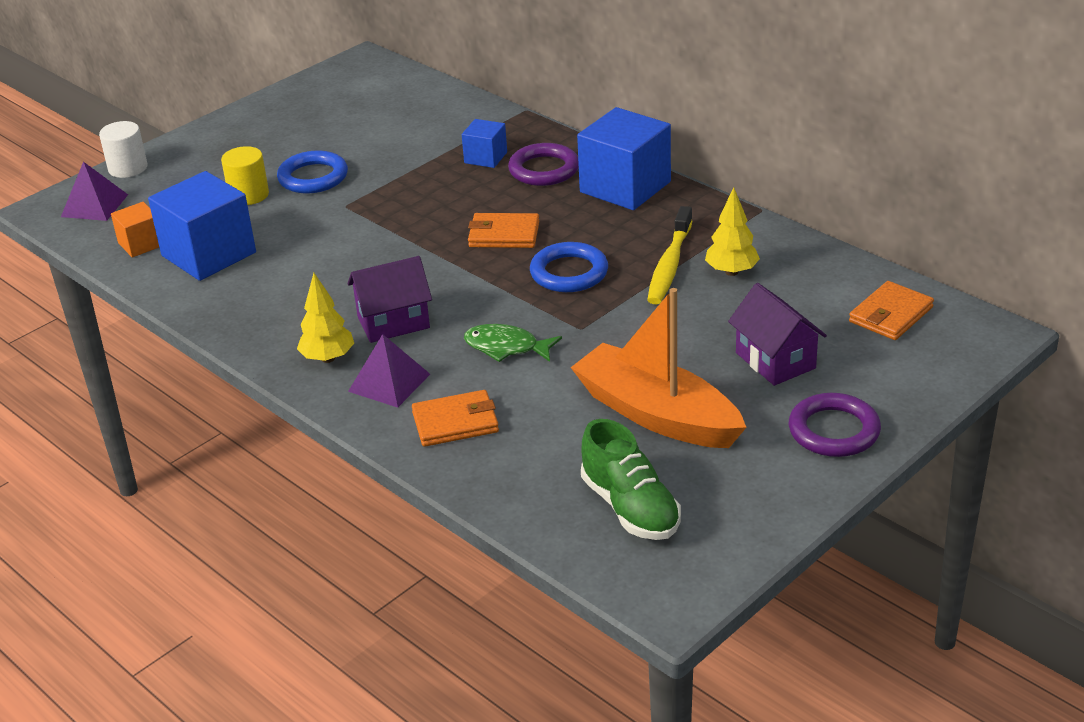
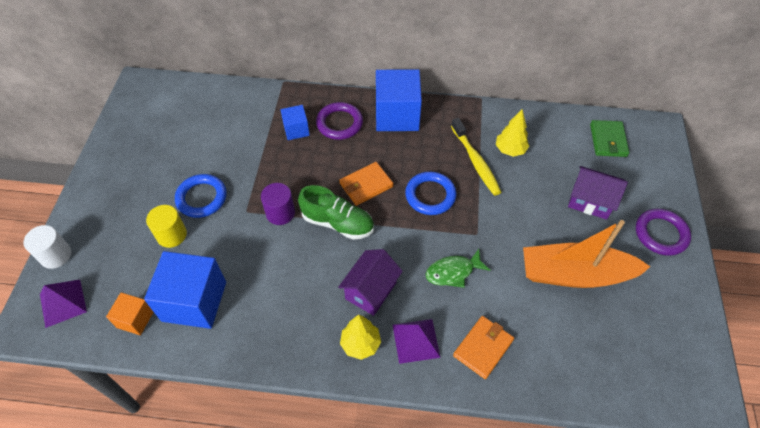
camera: 40 degrees left, 20 degrees up
(378, 221) = (280, 213): none -> purple cylinder
(630, 508) = (629, 351): green shoe -> green shoe (337, 223)
(890, 315) = (608, 140): orange wallet -> green wallet

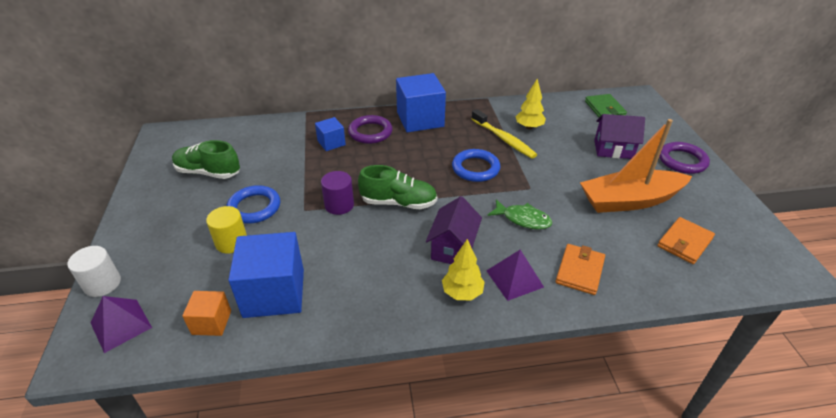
camera: 15 degrees left, 15 degrees down
(170, 144) = (208, 172): none -> green shoe
(366, 185) = (413, 171): orange wallet -> orange wallet (684, 242)
(453, 272) = (523, 219): green fish -> green fish turned 120 degrees counterclockwise

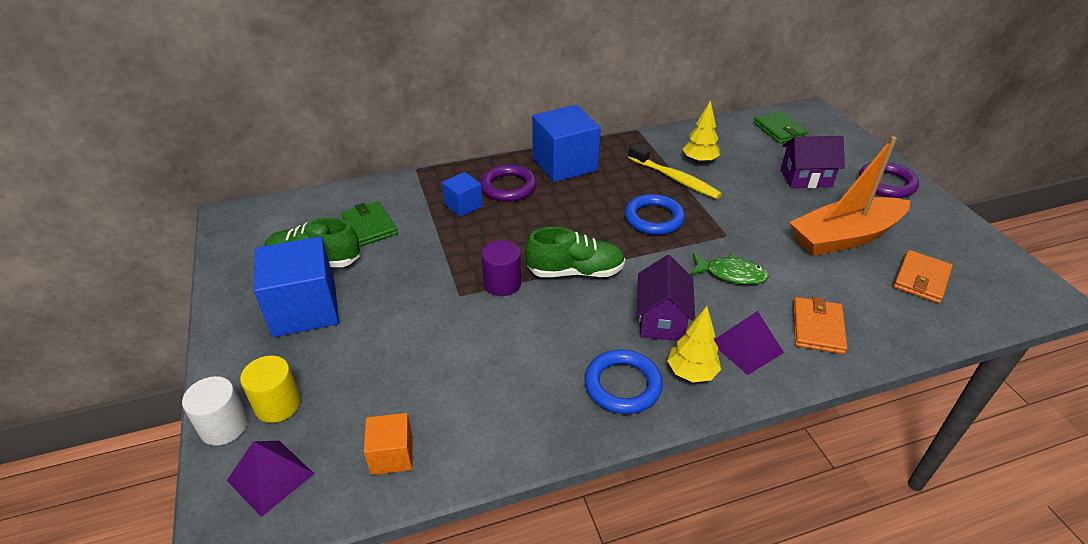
camera: 10 degrees left, 0 degrees up
(231, 242) = (380, 348): yellow cylinder -> yellow cylinder (278, 404)
(254, 207) = (393, 300): blue ring -> blue ring (622, 385)
(257, 151) = (370, 226): none -> green wallet
(274, 293) = (459, 406): blue cube -> blue cube (304, 309)

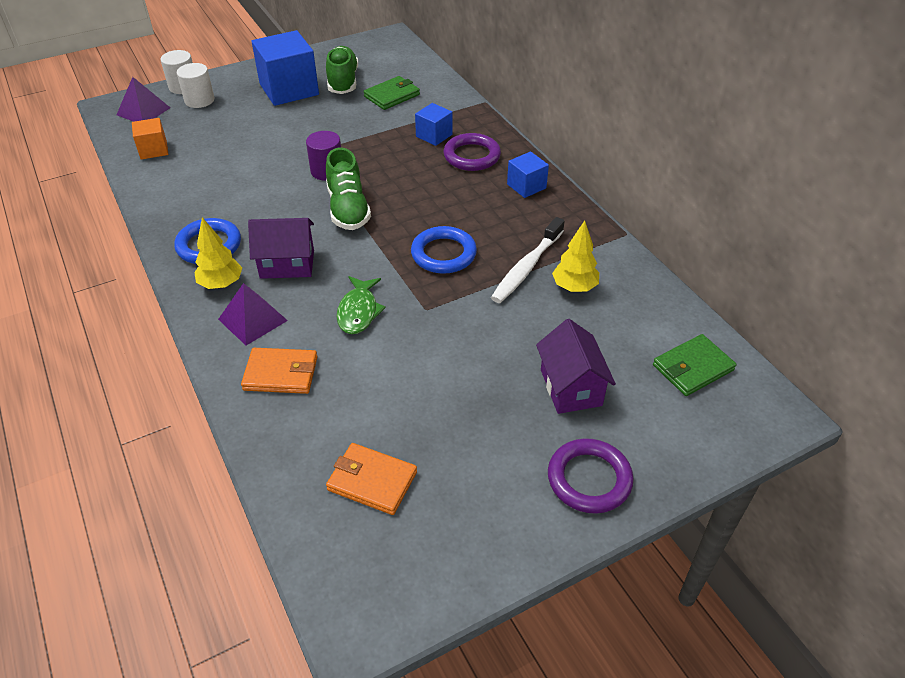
camera: 80 degrees right, 5 degrees up
(278, 404) = (199, 100): yellow cylinder -> white cylinder
(565, 164) = (526, 186): blue cube -> blue cube, size x0.52
(675, 179) = (526, 267): yellow toothbrush -> white toothbrush
(844, 237) = (444, 414): orange boat -> none

